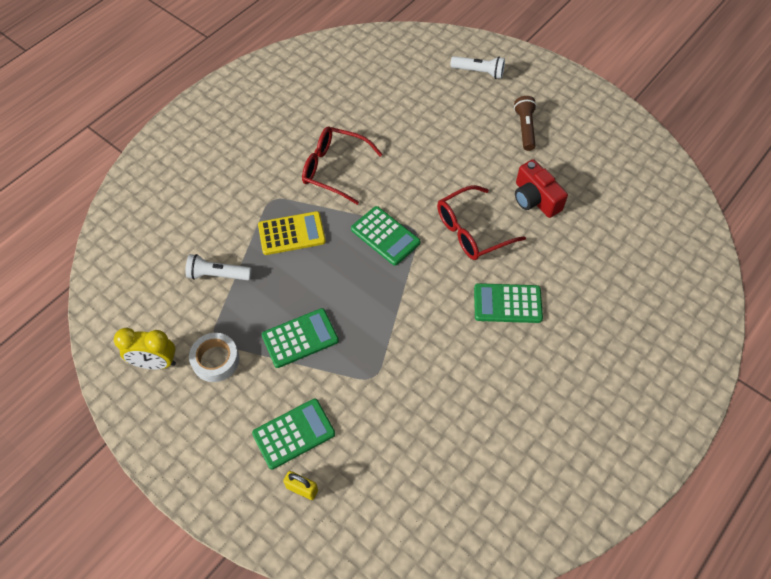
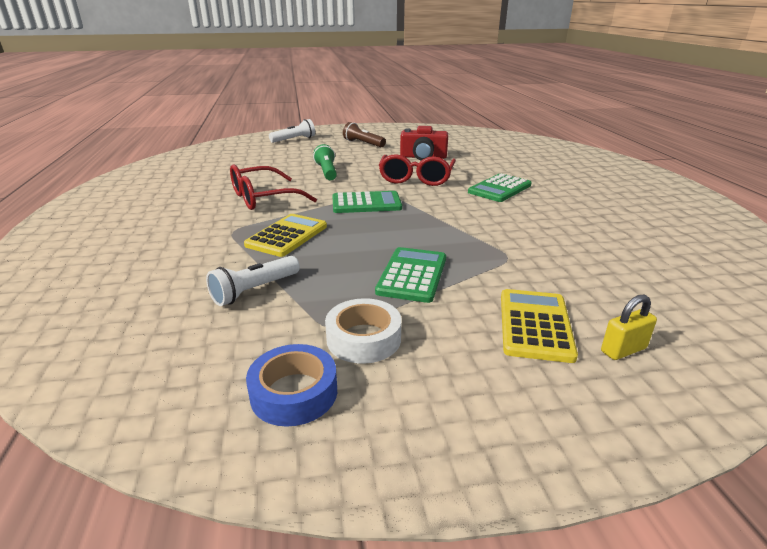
camera: 50 degrees left, 30 degrees down
(155, 363) = (294, 393): yellow clock -> blue tape
(294, 433) = (535, 325): green calculator -> yellow calculator
(424, 161) = (327, 172): none -> green flashlight

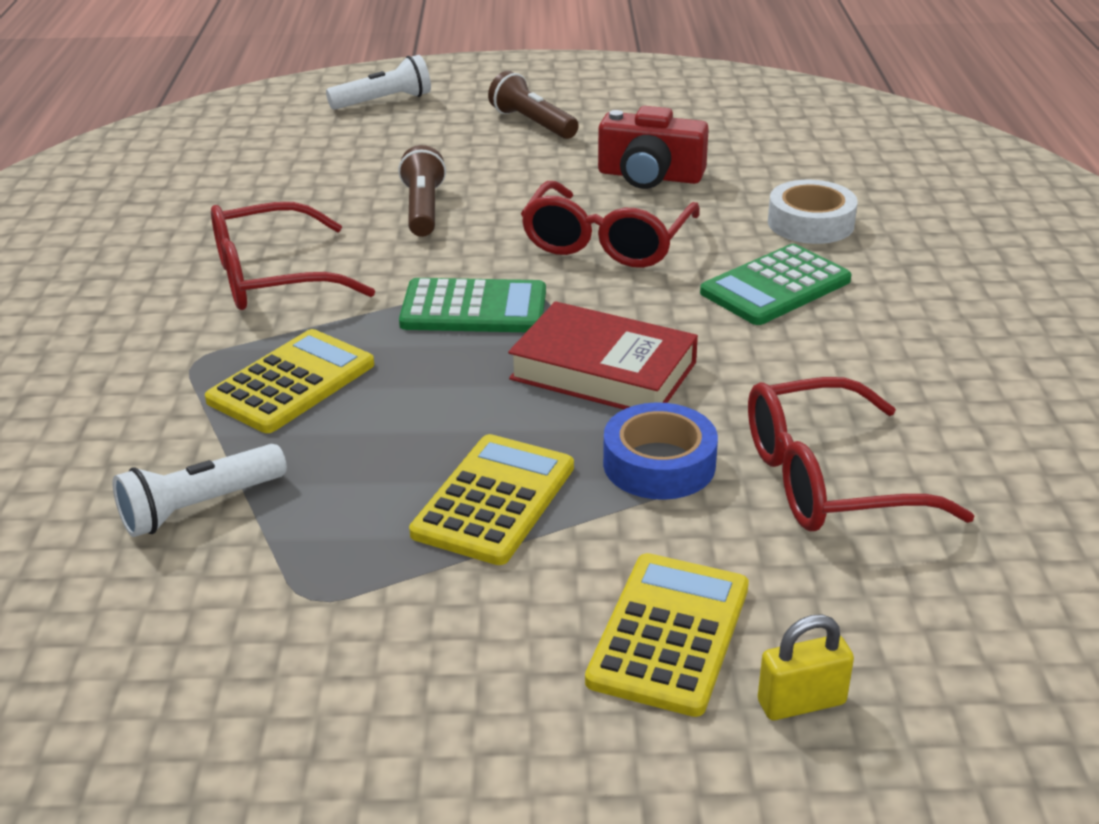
camera: 10 degrees right, 5 degrees up
(294, 393) = (212, 715): blue tape -> blue tape (659, 464)
(327, 172) = (423, 209): green flashlight -> brown flashlight
(363, 338) = (356, 628): white tape -> white tape (810, 223)
(412, 275) = (494, 500): green calculator -> yellow calculator
(439, 222) = (603, 371): none -> red book
(569, 255) = (826, 480): none -> red glasses

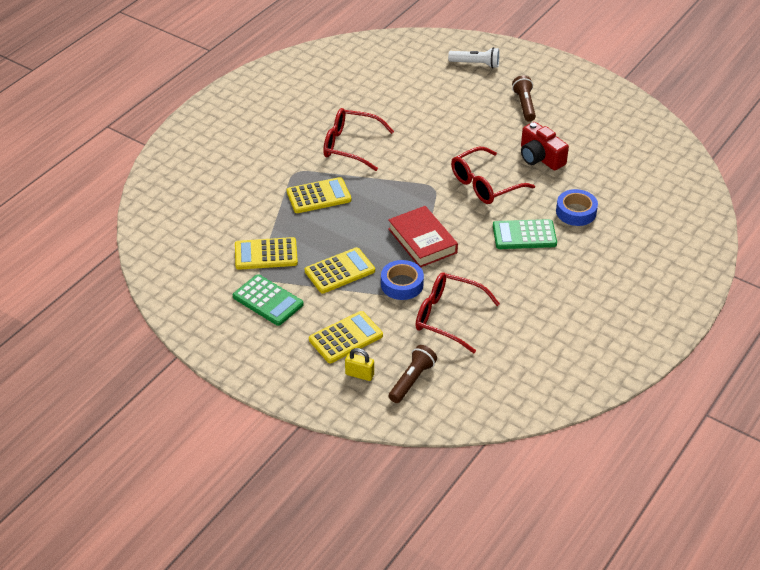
camera: 35 degrees right, 10 degrees up
(199, 507) = (255, 230): white flashlight -> none
(276, 545) = (266, 254): none -> yellow calculator
(423, 209) = (433, 135): brown flashlight -> brown flashlight (412, 380)
(474, 308) = (406, 193): green calculator -> green calculator (268, 300)
(810, 223) = (576, 212): white tape -> blue tape

